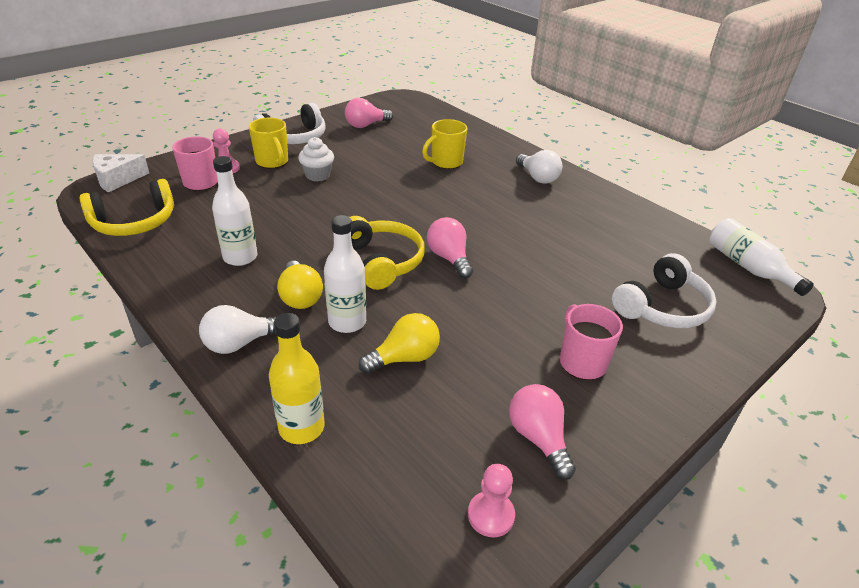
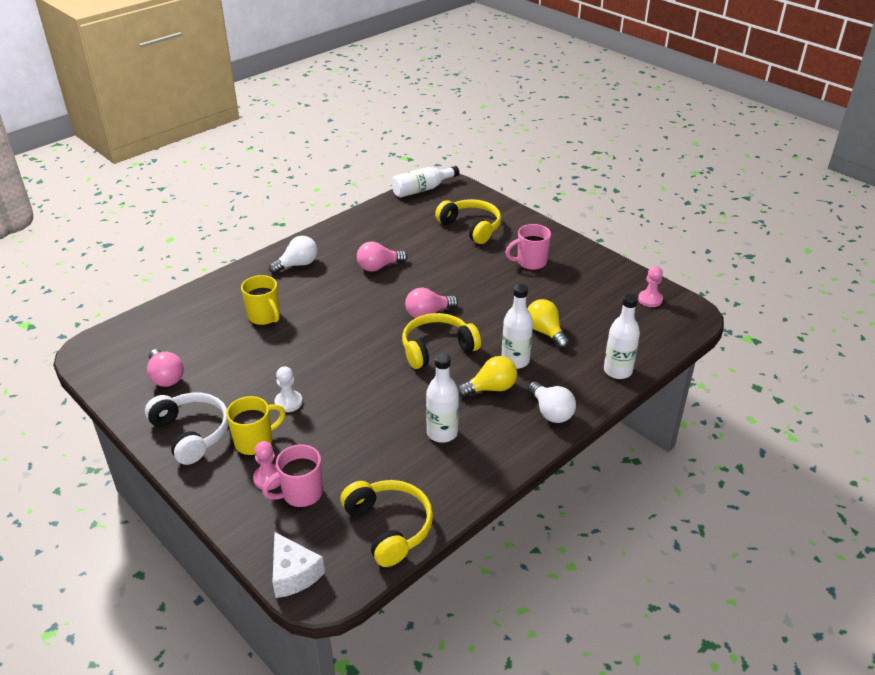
camera: 90 degrees left, 0 degrees up
(301, 428) = (617, 371): yellow bottle -> white bottle
(317, 175) = (288, 402): white cupcake -> white pawn
(538, 438) = (595, 282): pink light bulb -> pink light bulb (378, 267)
(662, 307) = (471, 227): white headphones -> yellow headphones

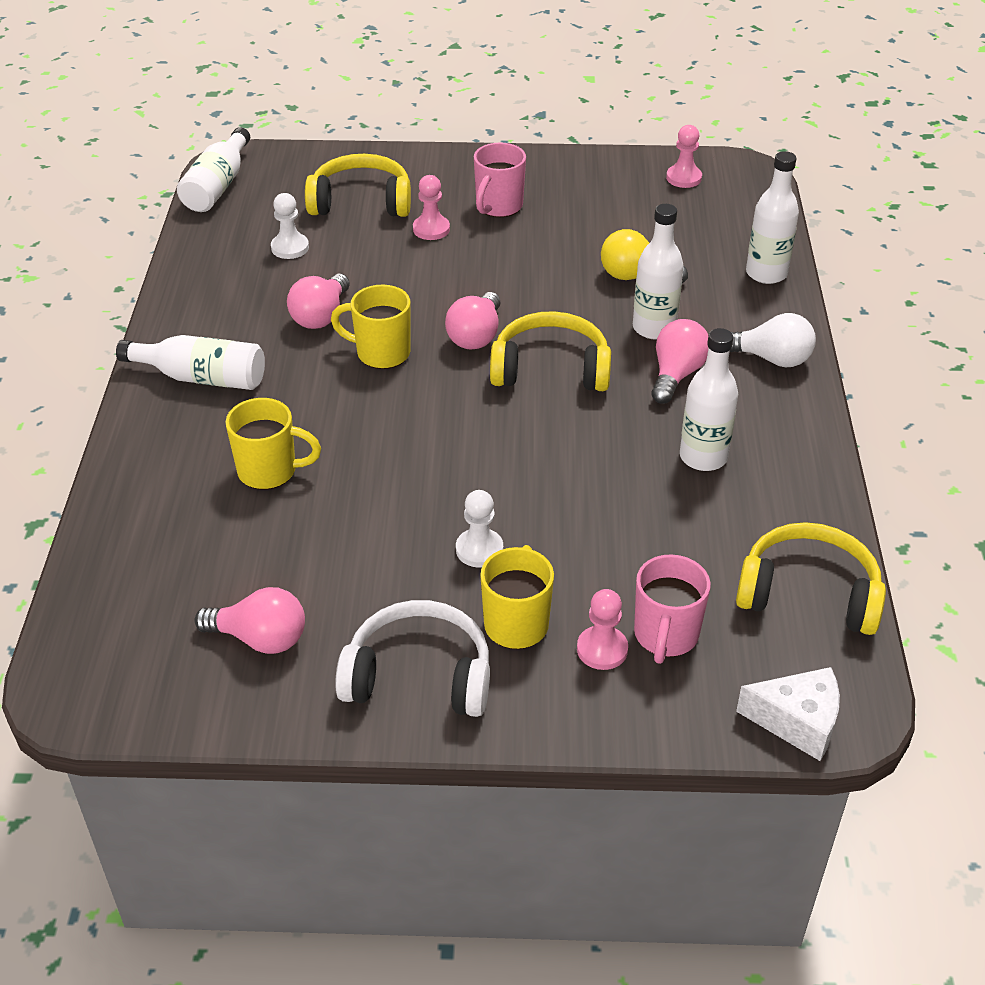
camera: 45 degrees left, 5 degrees up
(297, 265) = (202, 377): white light bulb -> white bottle
(378, 297) = (381, 353): none -> yellow mug
(411, 231) = (290, 248): none -> white pawn
(437, 348) = (550, 369): yellow headphones -> yellow headphones turned 75 degrees clockwise
(483, 256) = (431, 229): none -> pink pawn
(491, 388) = (676, 374): yellow light bulb -> pink light bulb

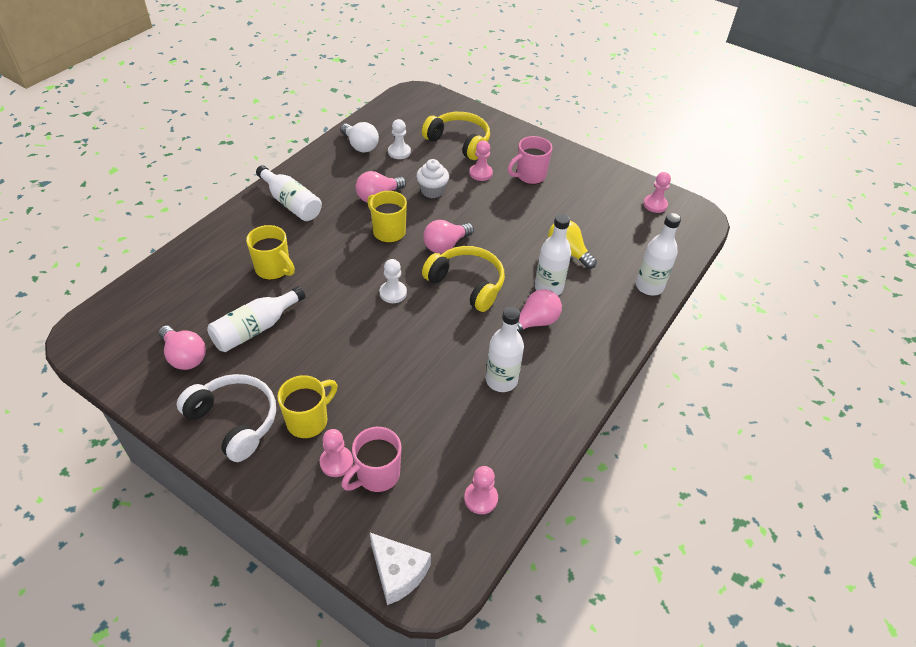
camera: 30 degrees right, 5 degrees up
(218, 186) = (396, 103): white bottle -> white bottle (255, 328)
(388, 278) = (432, 191): none -> white cupcake
(479, 549) = (330, 368): white pawn -> white pawn (393, 293)
(771, 359) = (600, 341): white light bulb -> white light bulb (360, 146)
(808, 593) = (481, 498): yellow headphones -> pink pawn

